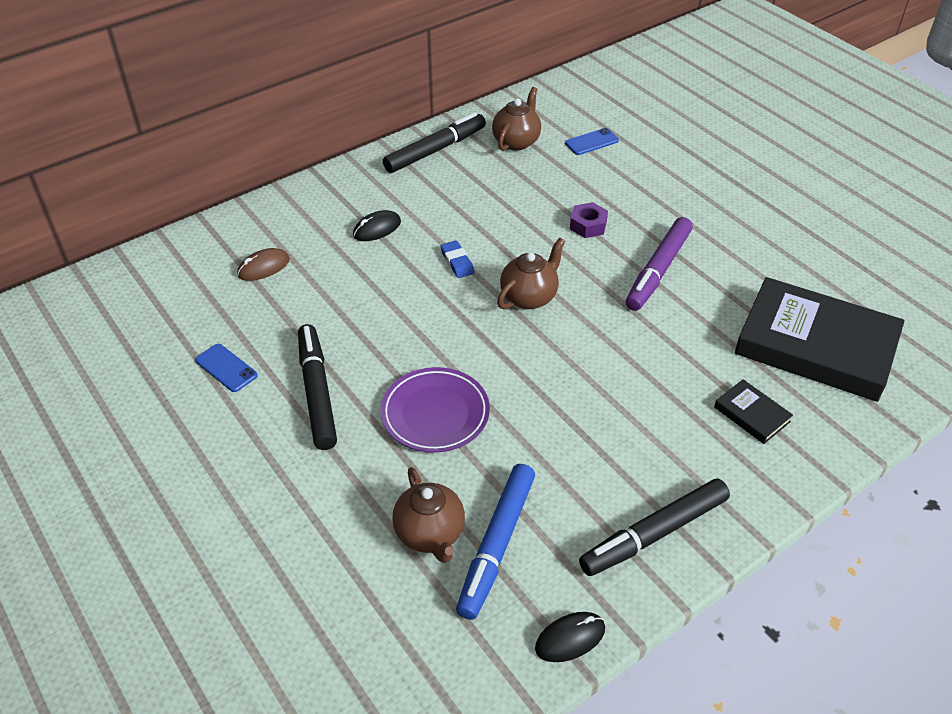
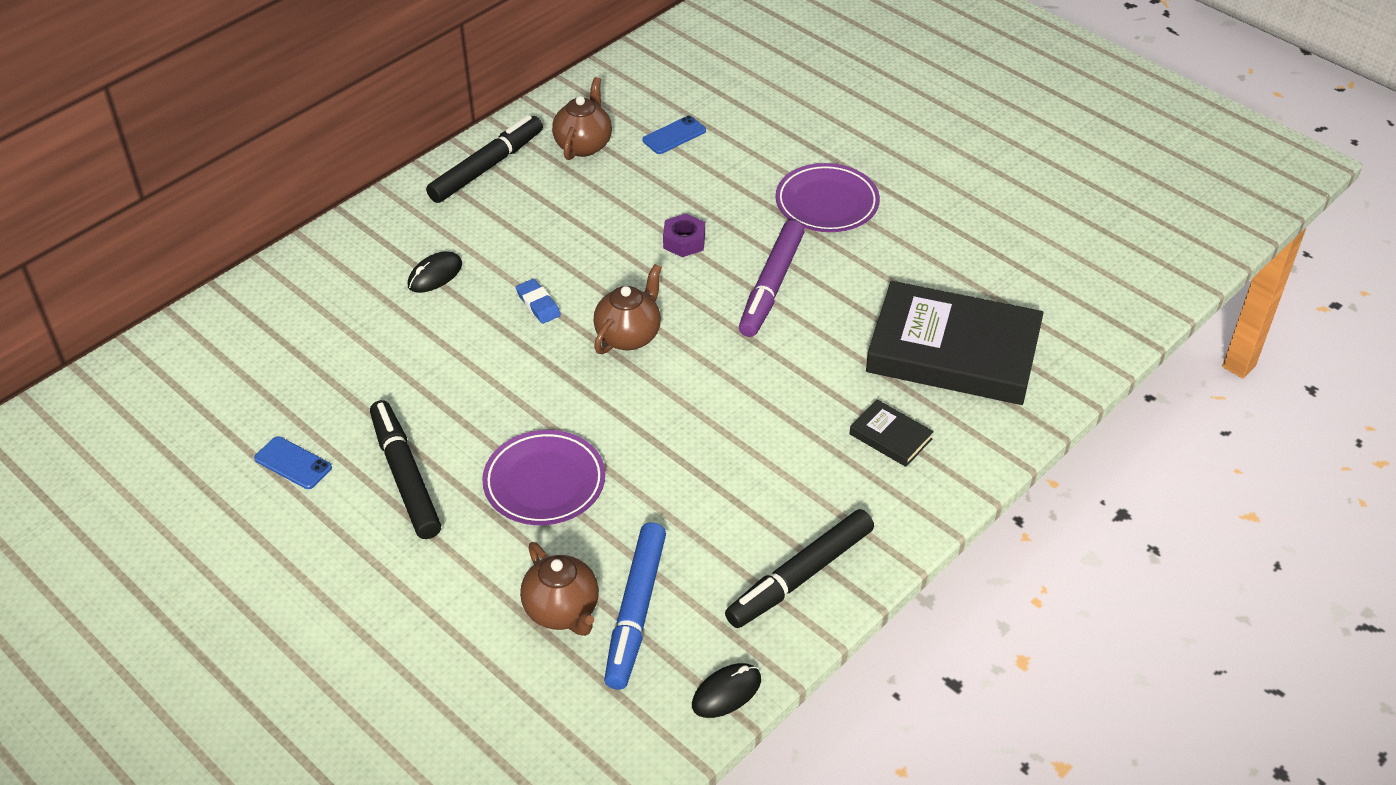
camera: 10 degrees left, 0 degrees up
(263, 267) = (308, 339): brown mouse -> none
(714, 208) = (827, 203): none -> purple plate

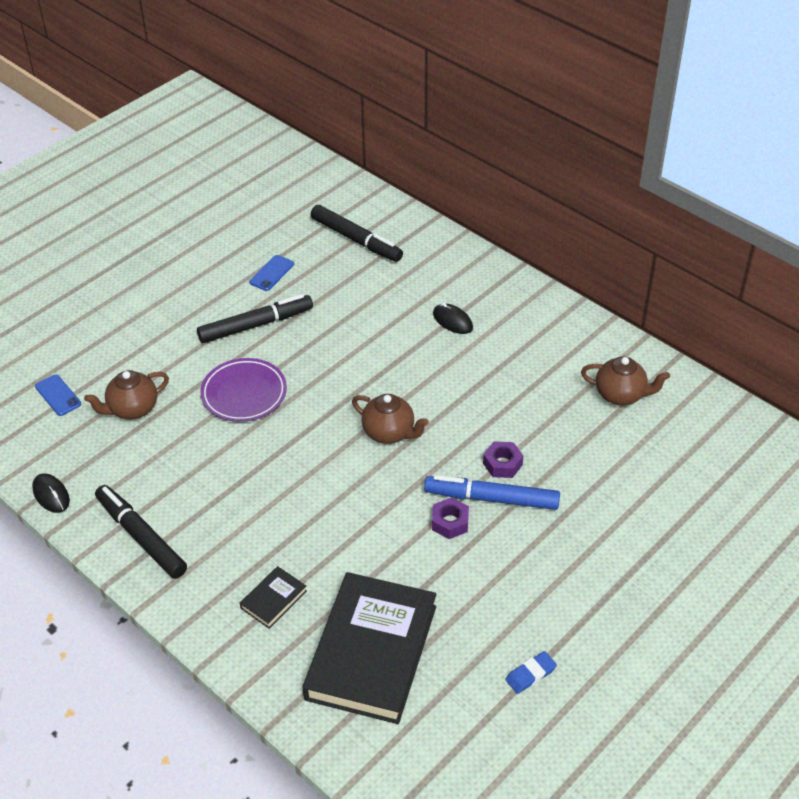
camera: 90 degrees right, 0 degrees up
(487, 167) = (582, 339): black marker -> black marker (356, 240)
(538, 304) = (423, 379): blue eraser -> blue eraser (530, 674)
(635, 612) = (125, 446): blue marker -> blue marker (491, 498)
(674, 135) = (644, 454): blue phone -> blue phone (58, 395)
(771, 286) = (450, 522): purple marker -> purple nut
(827, 203) = (564, 565): purple plate -> none

